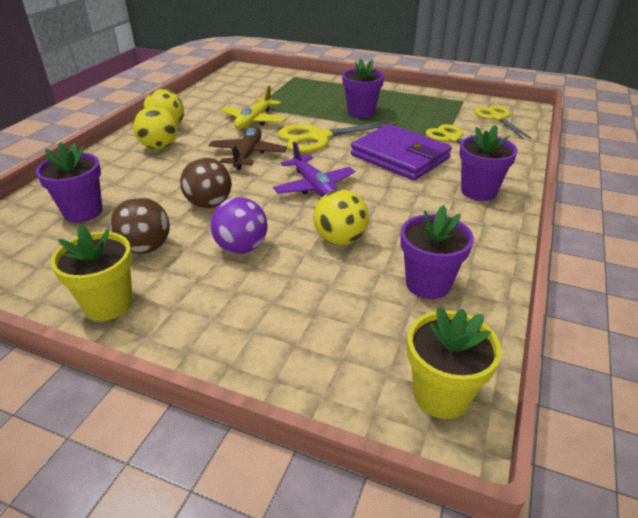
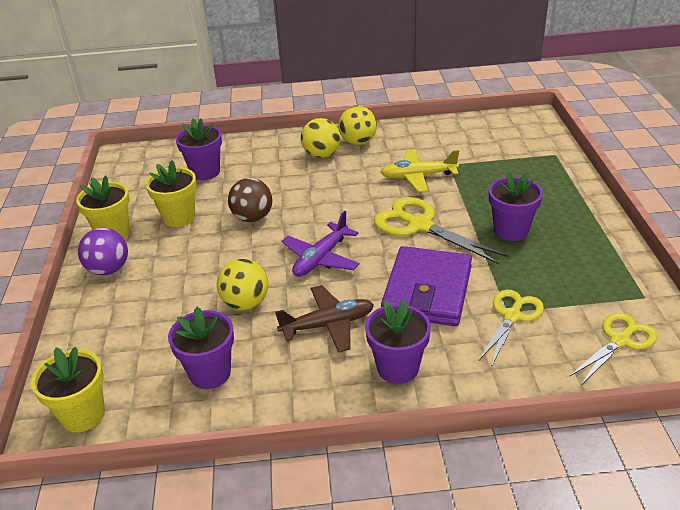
camera: 65 degrees right, 0 degrees up
(146, 247) = (179, 217): brown ball -> yellow flower pot
(241, 248) = (203, 258): purple ball -> purple ball (108, 269)
(247, 155) = (347, 201): brown plane -> brown plane (328, 325)

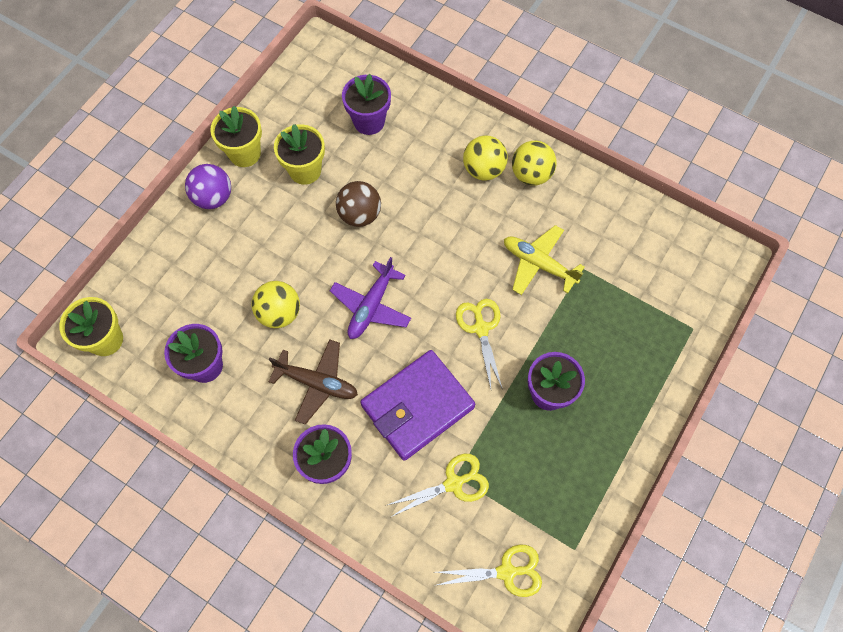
camera: 35 degrees right, 30 degrees up
(321, 258) = (371, 306): purple plane -> purple plane turned 45 degrees counterclockwise
(420, 225) = (481, 328): yellow scissors -> yellow scissors, size x0.67

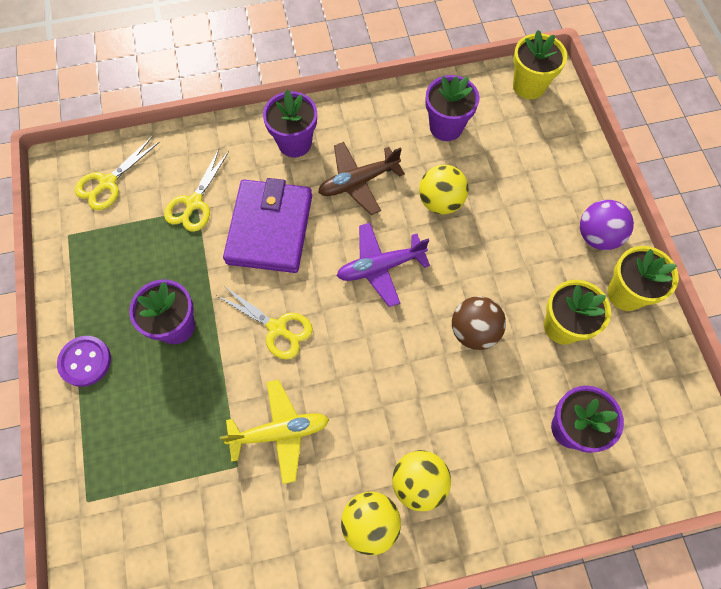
camera: 135 degrees right, 0 degrees up
(371, 306) = (380, 267): purple plane -> purple plane turned 90 degrees counterclockwise
(632, 424) = (85, 361): none -> purple button

